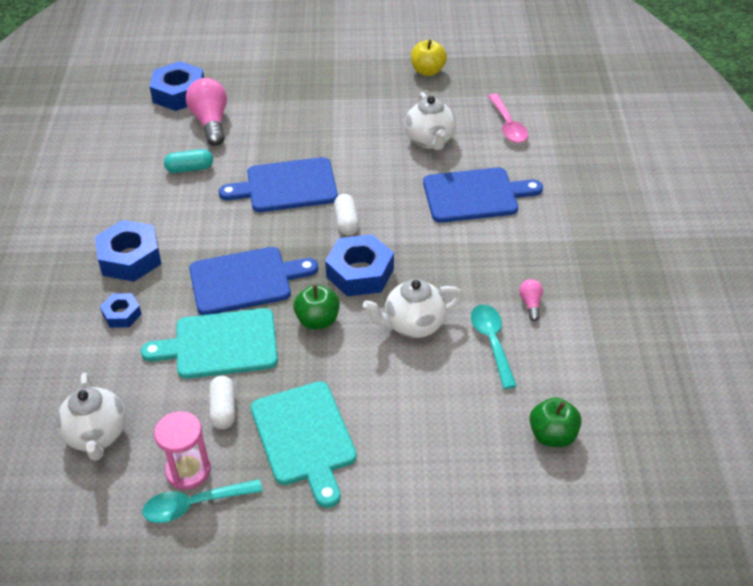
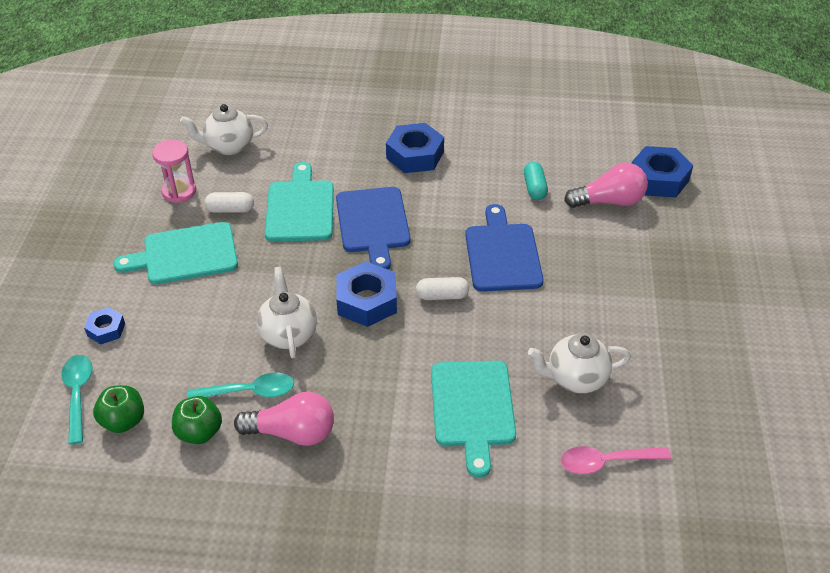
camera: 95 degrees right, 0 degrees up
(122, 314) = (349, 153): blue nut -> blue nut (106, 329)
(194, 505) = (147, 195): turquoise spoon -> turquoise spoon (78, 395)
(318, 320) = (312, 268): green apple -> green apple (199, 432)
(428, 71) = (722, 392): yellow apple -> none
(475, 195) = (473, 408): blue cutting board -> turquoise cutting board
(531, 304) = (292, 433): pink light bulb -> pink light bulb, size x2.09

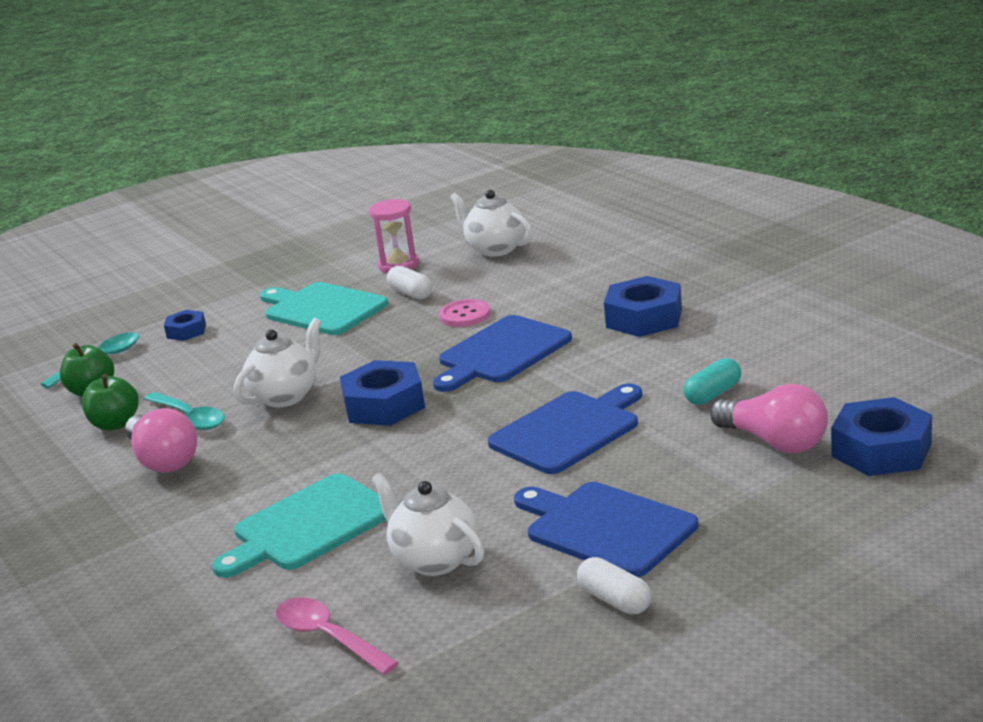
camera: 55 degrees right, 20 degrees down
(300, 208) = (465, 315): turquoise cutting board -> pink button
(442, 296) = (450, 433): white capsule -> white capsule (615, 600)
(619, 301) = (605, 528): none -> blue cutting board

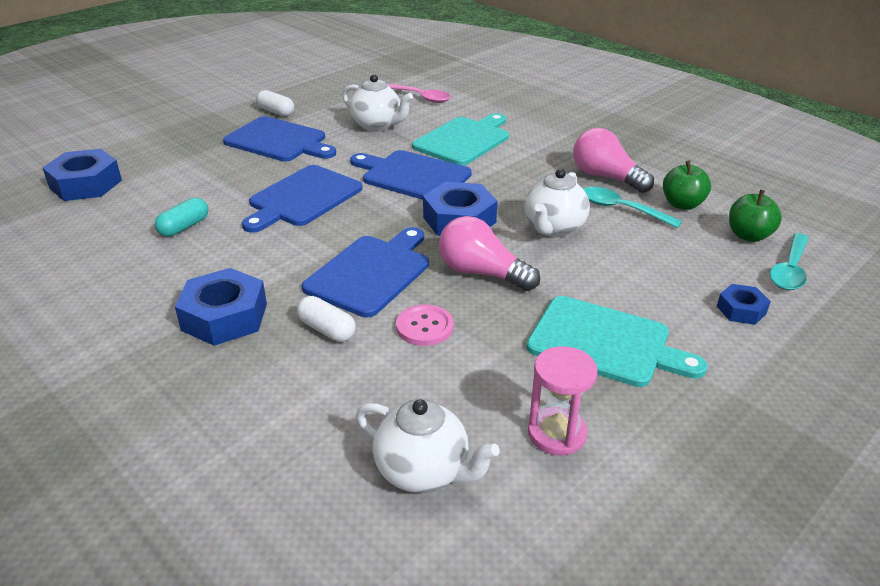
camera: 165 degrees right, 10 degrees up
(411, 293) = (507, 369): white capsule -> white capsule (327, 330)
(415, 462) = (412, 176): none -> blue cutting board
(774, 442) = (154, 189): pink light bulb -> pink light bulb (482, 273)

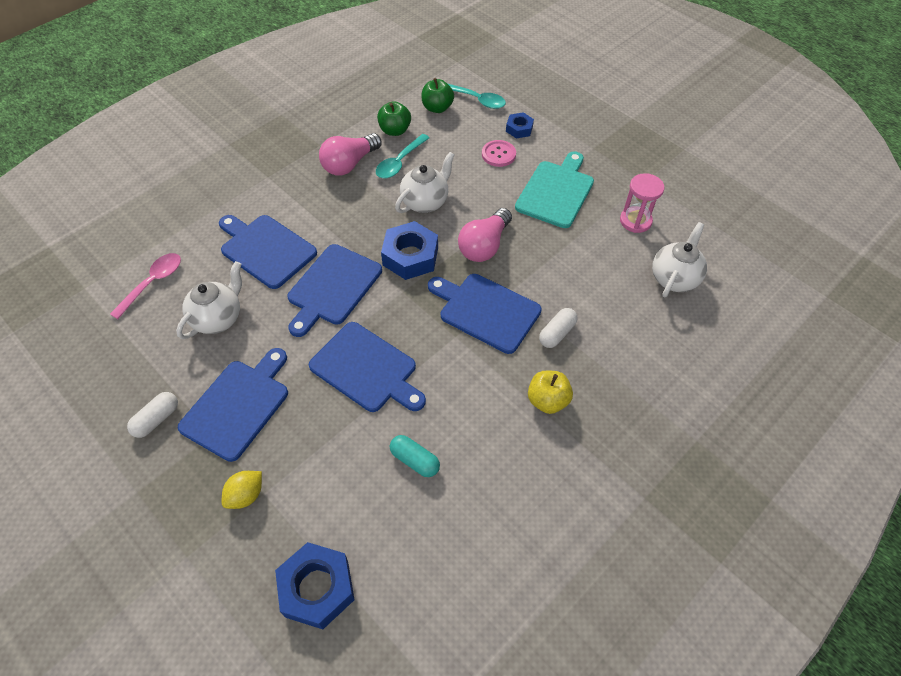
camera: 90 degrees left, 20 degrees up
(188, 150) = (246, 495): none -> yellow lemon
(224, 317) = (547, 400): blue nut -> yellow apple
(424, 327) = (549, 278): pink button -> pink button (498, 154)
(464, 140) = (265, 249): turquoise cutting board -> blue cutting board
(554, 228) = (425, 202): white teapot -> white teapot turned 75 degrees counterclockwise

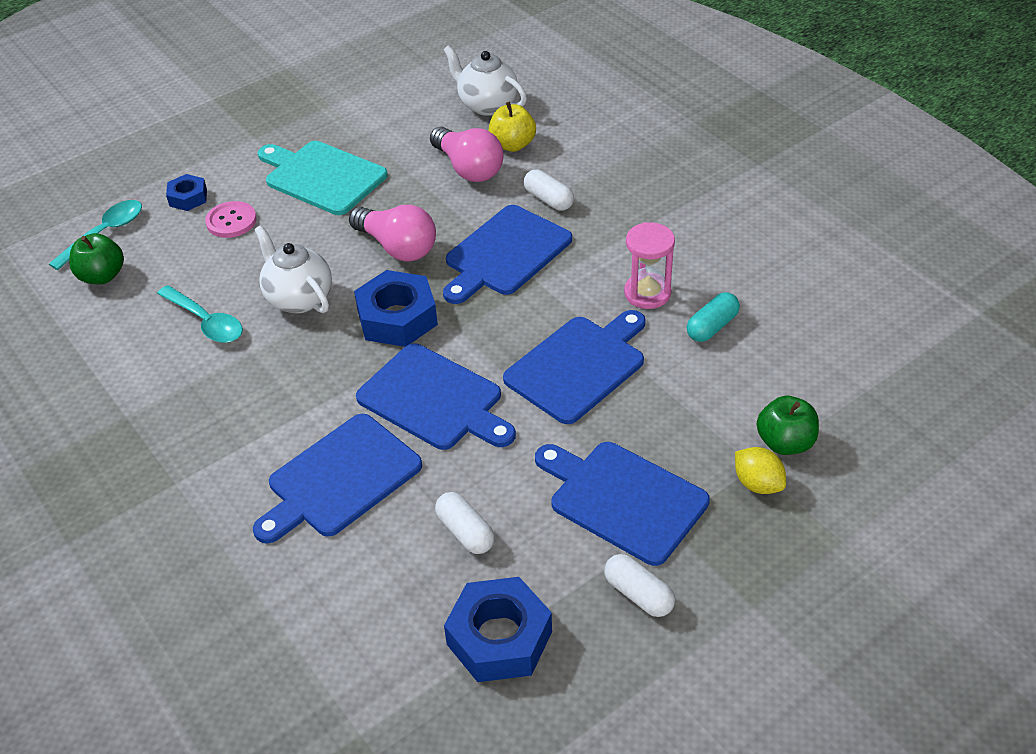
camera: 80 degrees left, 10 degrees down
(153, 283) = (374, 628): pink spoon -> none
(218, 318) = (465, 532): white teapot -> white capsule
(317, 588) = (871, 413): blue nut -> blue nut (499, 638)
(349, 164) = (186, 379): pink light bulb -> pink light bulb (468, 168)
(395, 130) = (132, 325): green apple -> green apple (785, 443)
(547, 400) = (639, 216): yellow apple -> yellow apple (512, 145)
(635, 221) = (393, 120): pink hourglass -> pink hourglass (647, 293)

